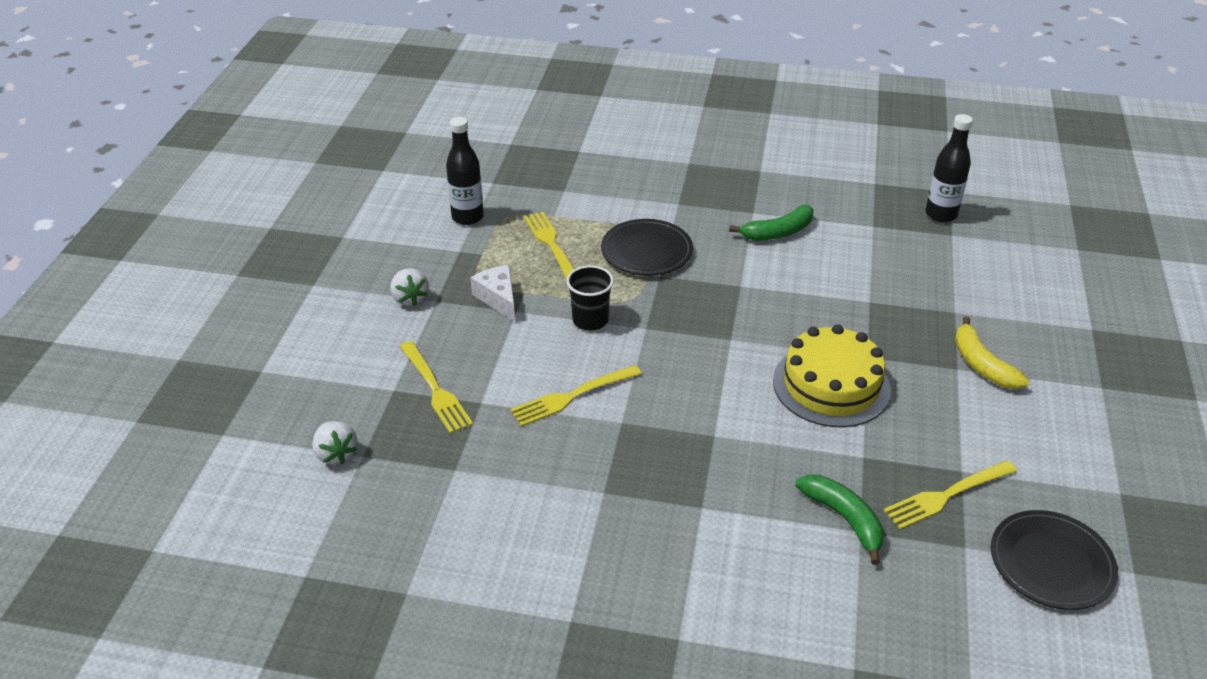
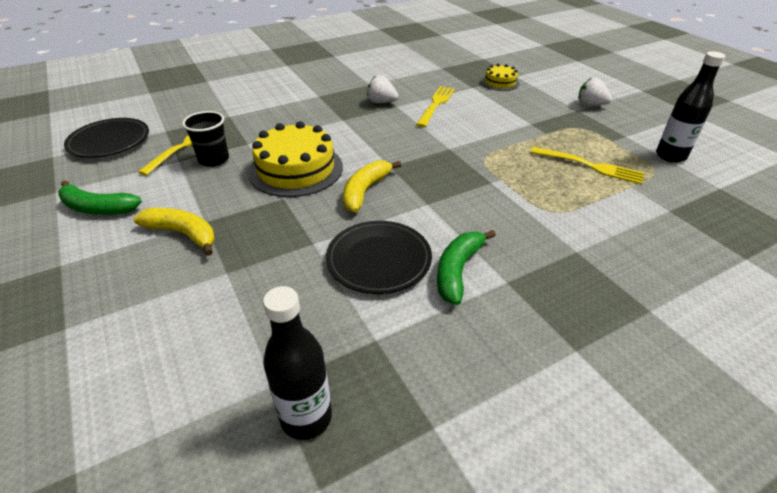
camera: 140 degrees right, 0 degrees up
(336, 454) = (493, 55): white strawberry -> white strawberry (381, 102)
(435, 389) = (500, 82): yellow fork -> yellow cake
(498, 298) = (552, 124): white cheese -> none
(590, 320) = (486, 137): black cup -> black cup (214, 160)
(646, 252) = (527, 194): black plate -> black plate (379, 260)
(783, 324) = (365, 191): none -> yellow banana
(844, 519) = (241, 117): green banana -> green banana (97, 208)

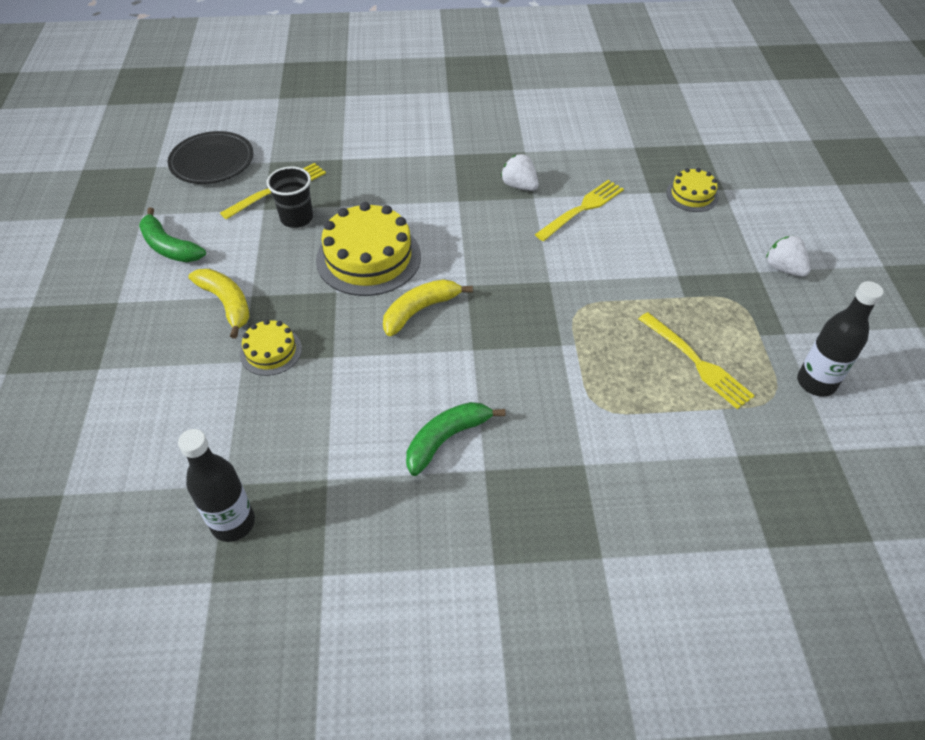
camera: 25 degrees right, 10 degrees up
(250, 257) = (271, 351): none -> yellow cake
(379, 260) = (381, 399): black plate -> none

